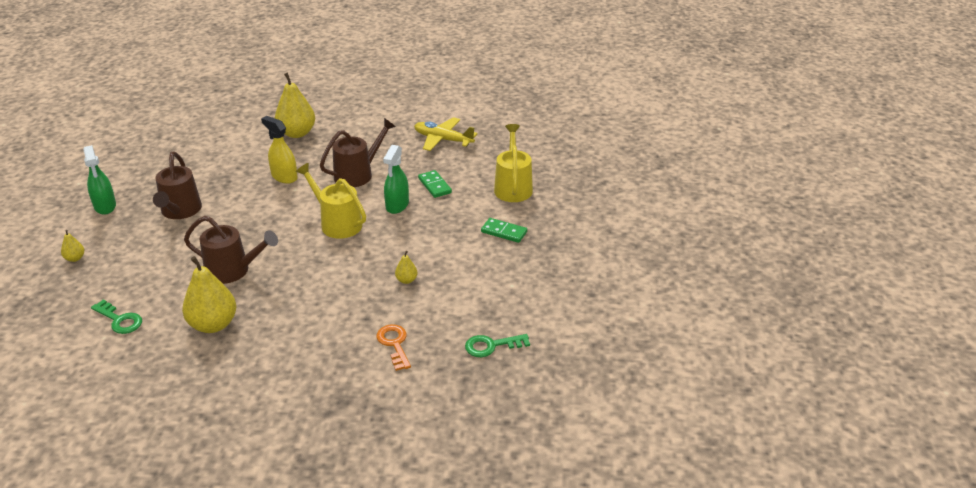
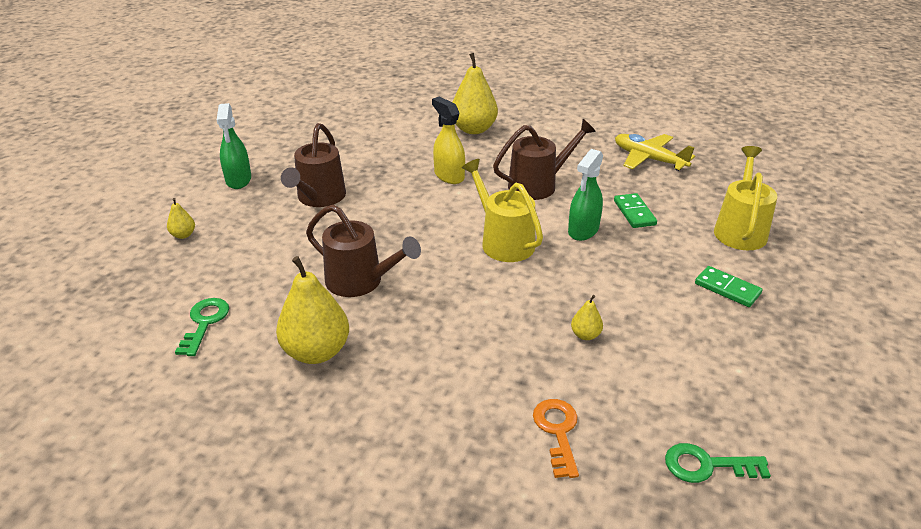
camera: 15 degrees right, 0 degrees up
(119, 320) = (204, 323): green key -> green key turned 135 degrees counterclockwise

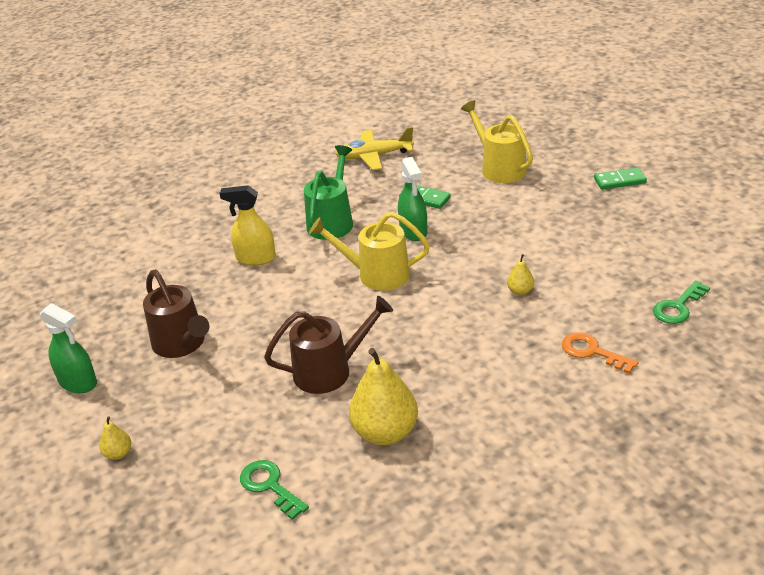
camera: 45 degrees left, 0 degrees up
(473, 129) = (209, 212): yellow pear -> none
(538, 185) = (332, 221): brown watering can -> green watering can
(727, 289) = (547, 208): green domino -> green domino (619, 181)

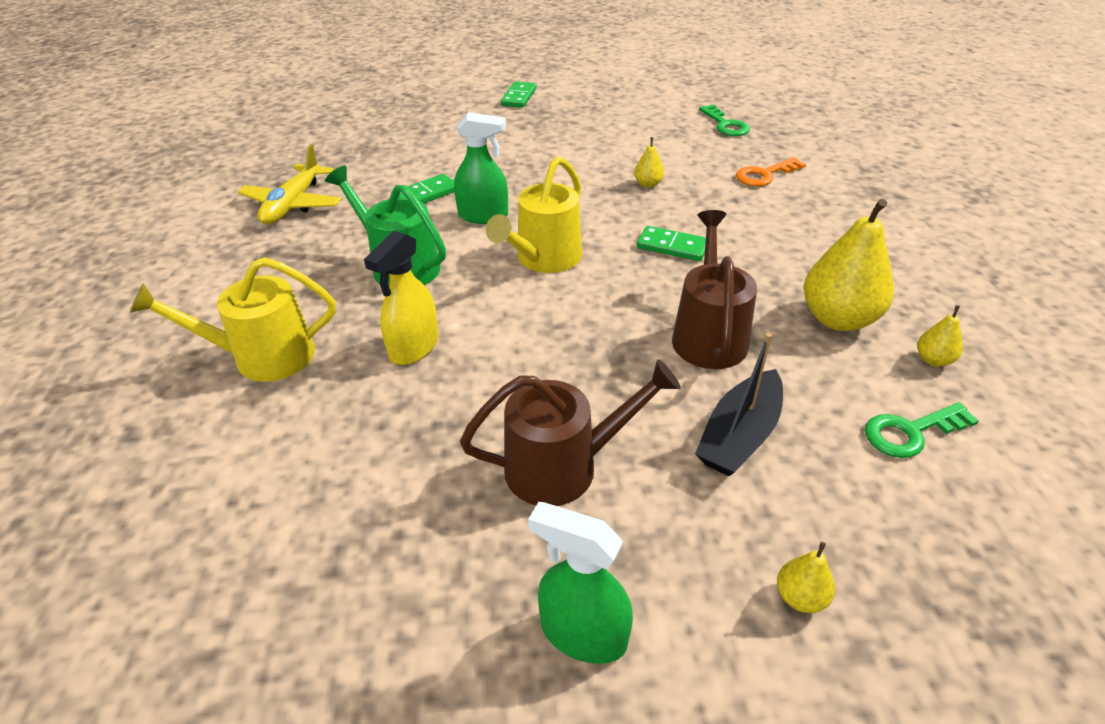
camera: 70 degrees left, 5 degrees up
(78, 382) = (583, 633): green spray bottle -> green spray bottle turned 120 degrees counterclockwise
(234, 406) = (739, 435): none -> black boat
(359, 492) = (933, 360): none -> yellow pear
(432, 328) = (672, 246): none -> green domino
(499, 168) = (423, 141): yellow watering can -> yellow watering can (262, 357)

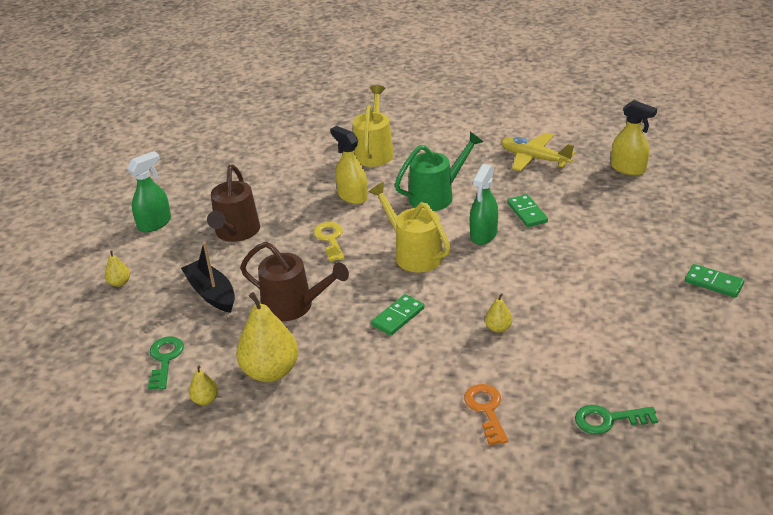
camera: 110 degrees right, 5 degrees down
(319, 145) = (628, 169): none -> yellow spray bottle
(540, 341) = (330, 239): none -> yellow key

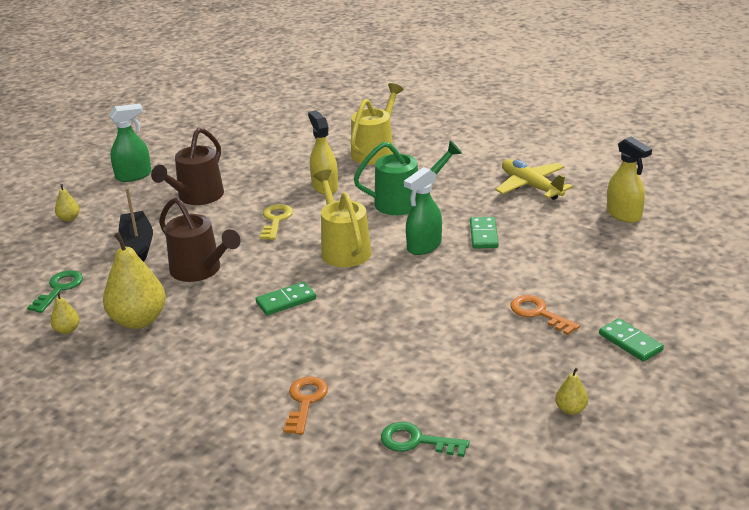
camera: 20 degrees right, 5 degrees down
(498, 328) = (373, 333): yellow pear -> yellow pear (570, 409)
(624, 275) = (539, 313): none -> orange key

